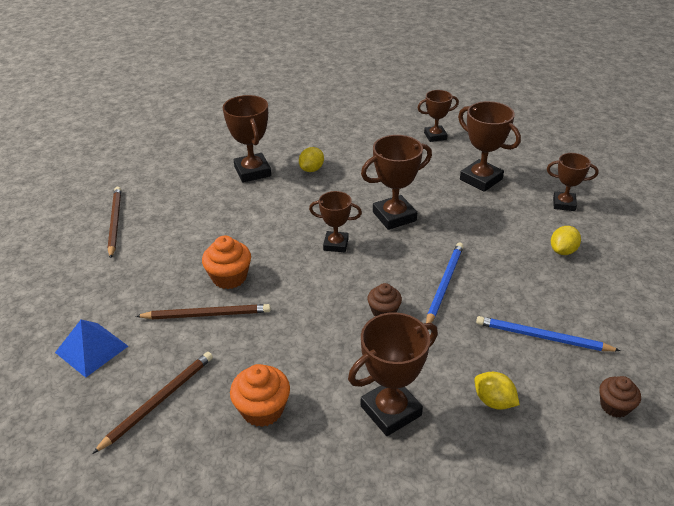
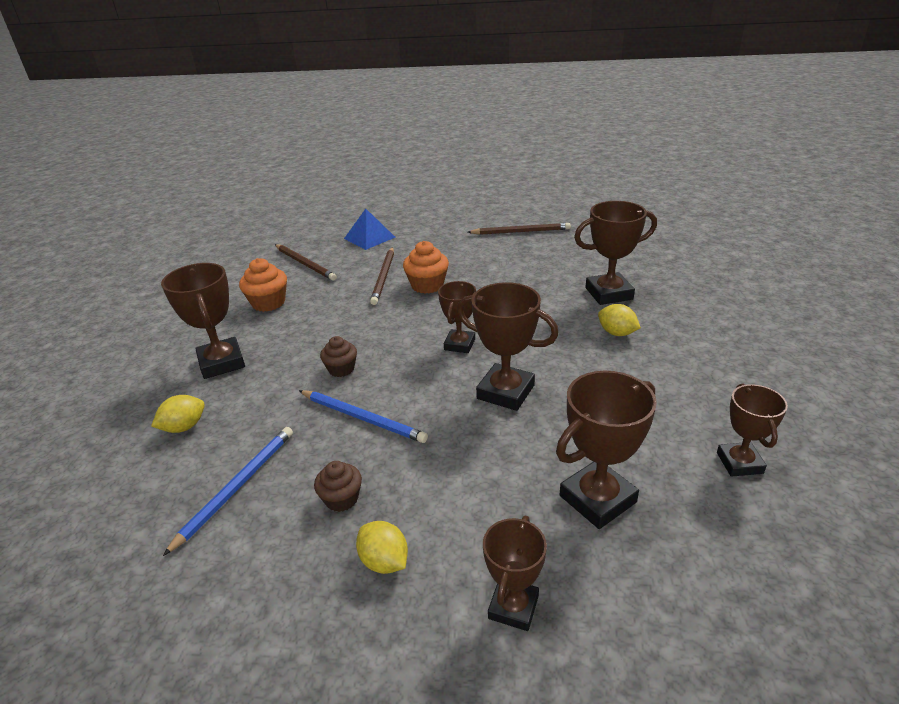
camera: 100 degrees right, 5 degrees down
(394, 216) = (505, 392): brown trophy -> brown trophy turned 45 degrees counterclockwise
(614, 406) = (105, 525): brown cupcake -> brown cupcake (341, 499)

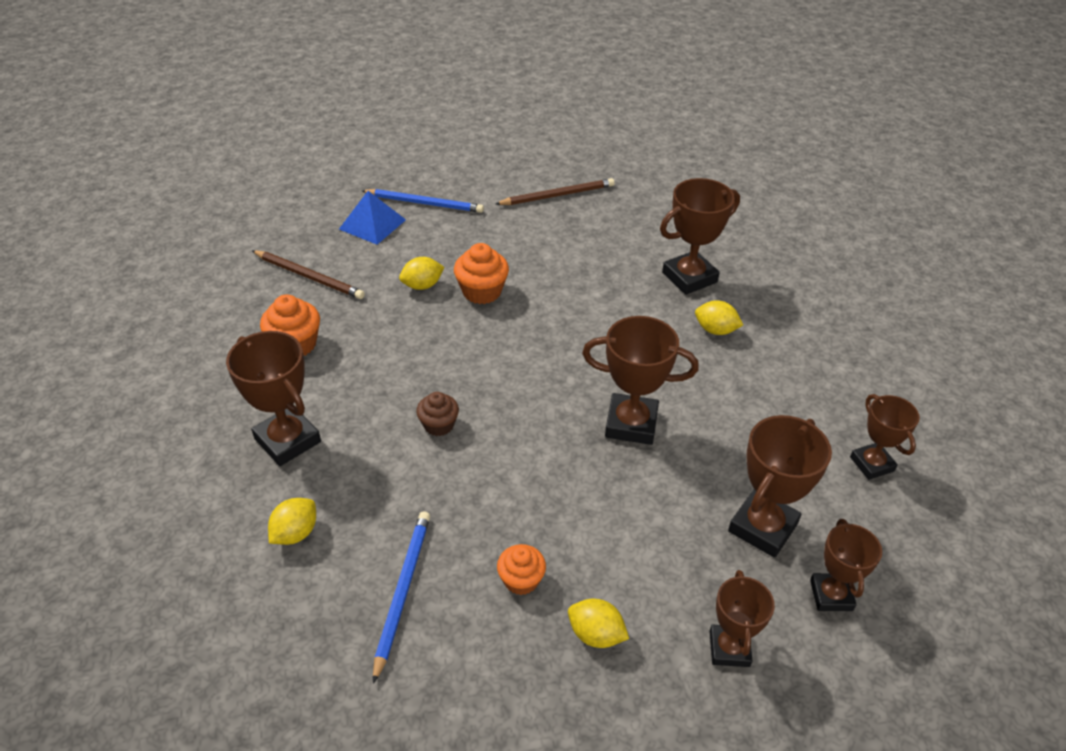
camera: 20 degrees left, 10 degrees up
(341, 499) = (521, 580): brown cupcake -> orange cupcake
(363, 418) = (495, 483): blue pencil -> blue pencil (424, 203)
(384, 277) = (422, 285): brown pencil -> yellow lemon
(459, 344) = (557, 370): brown trophy -> brown trophy (831, 595)

